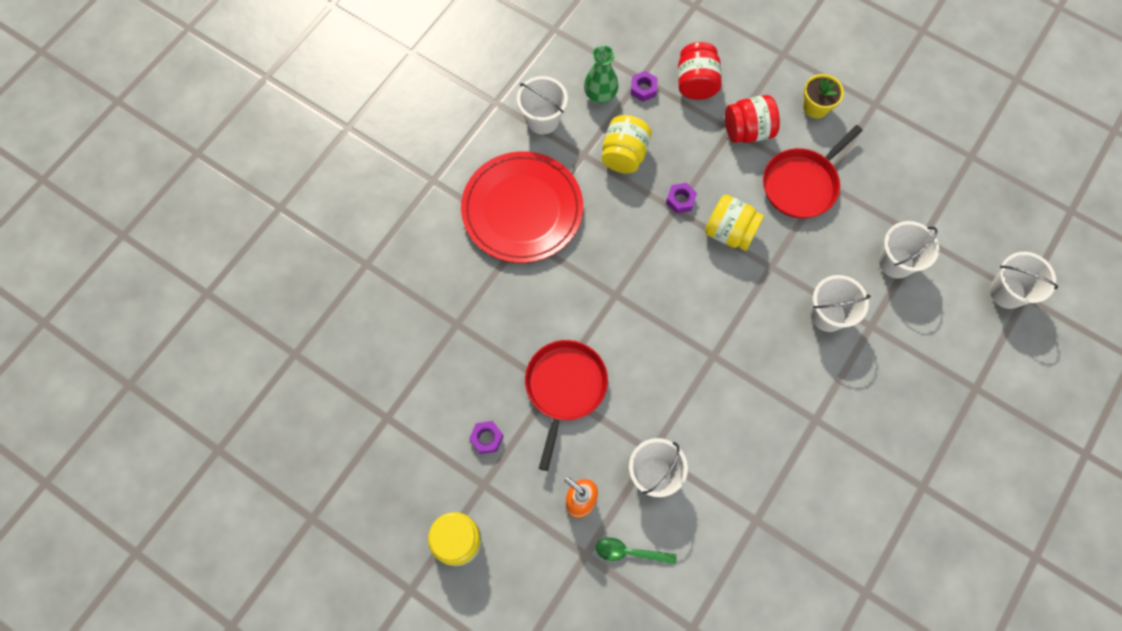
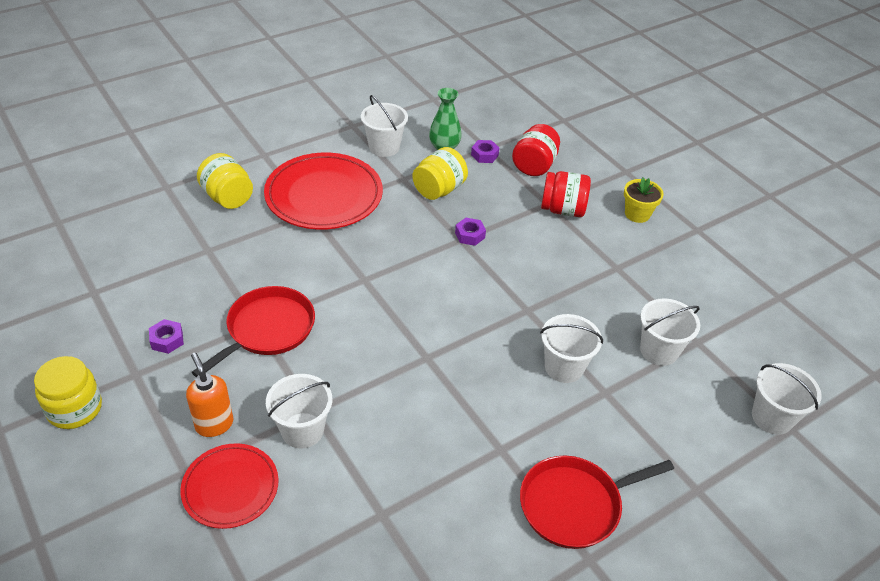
camera: 20 degrees right, 25 degrees down
(629, 552) = (230, 488): green spoon -> red plate
(729, 232) = (502, 272): yellow jar -> yellow jar (228, 197)
(802, 184) = (593, 261): red pan -> red pan (575, 505)

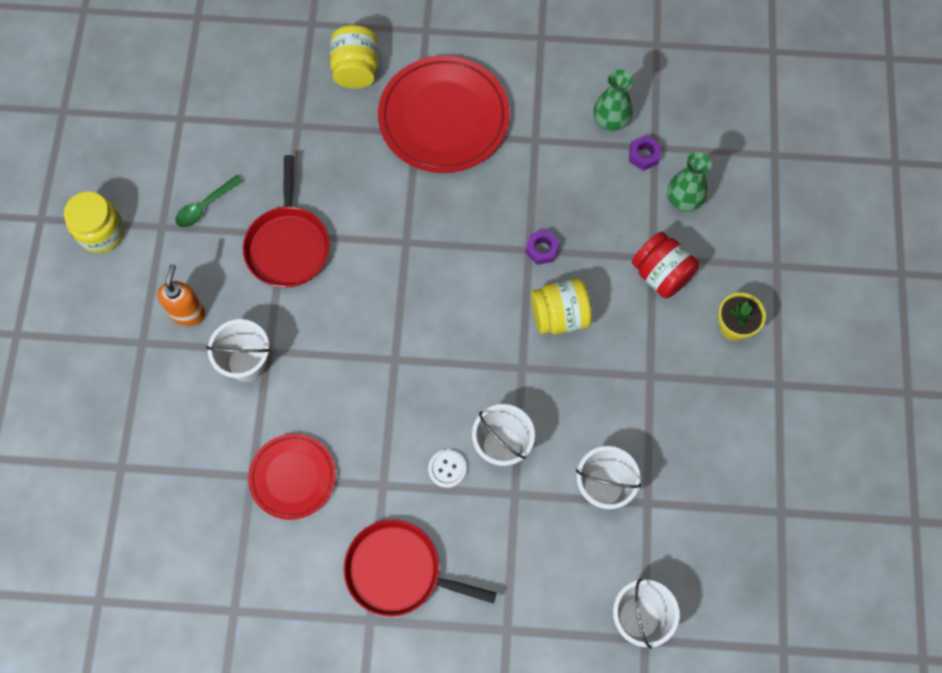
camera: 40 degrees right, 25 degrees up
(167, 340) = (205, 206): purple nut -> green spoon
(230, 488) = (163, 378): red plate -> red plate (292, 477)
(267, 329) = (288, 245): red pan -> red pan turned 105 degrees clockwise
(384, 147) = (549, 86): white bucket -> none
(439, 190) = (559, 175): yellow jar -> yellow jar (559, 316)
(534, 165) = (683, 200): red jar -> green vase
(539, 407) = (447, 469): none -> white button

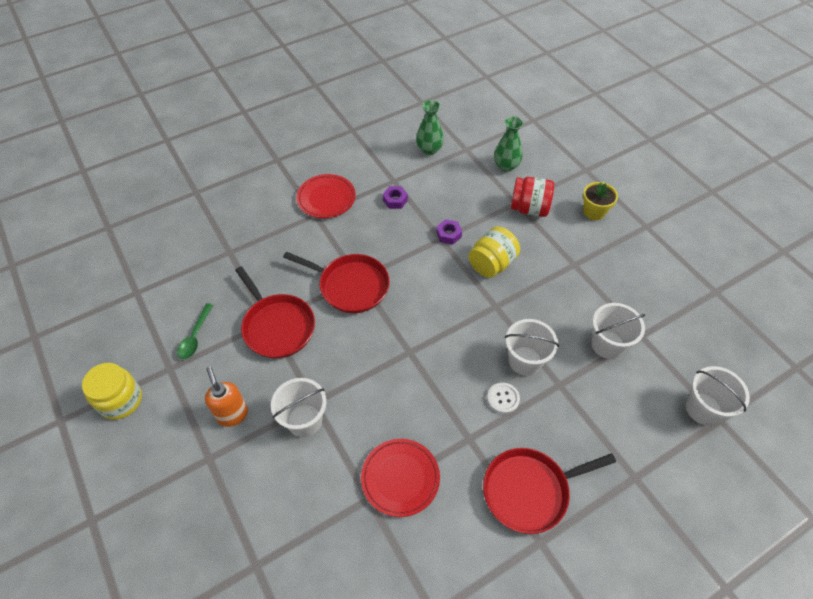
camera: 35 degrees left, 15 degrees down
(356, 69) = (246, 201): yellow jar -> none
(391, 245) = (350, 286): none -> red pan
(443, 118) = (326, 198): red plate -> red plate, size x0.60
(643, 155) = (463, 156): purple nut -> purple nut (395, 200)

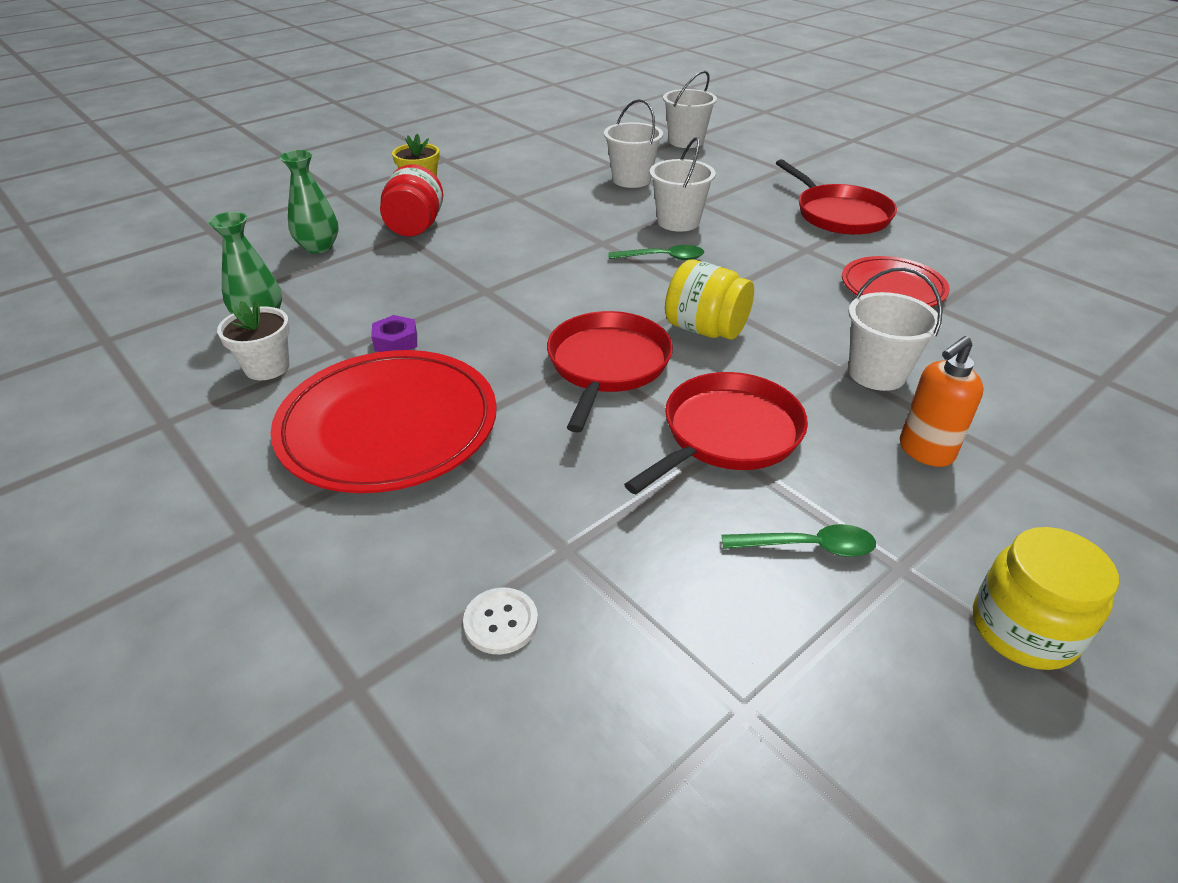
camera: 100 degrees left, 15 degrees down
(326, 198) = (388, 426): red plate -> red plate, size x1.68
(384, 156) = (267, 367): none -> white flower pot
(448, 234) = (475, 285): purple nut -> none
(468, 338) = (662, 258): none -> green spoon
(492, 264) = (528, 248): yellow jar -> yellow jar (705, 329)
(503, 398) = (738, 232): white button -> white button (501, 622)

